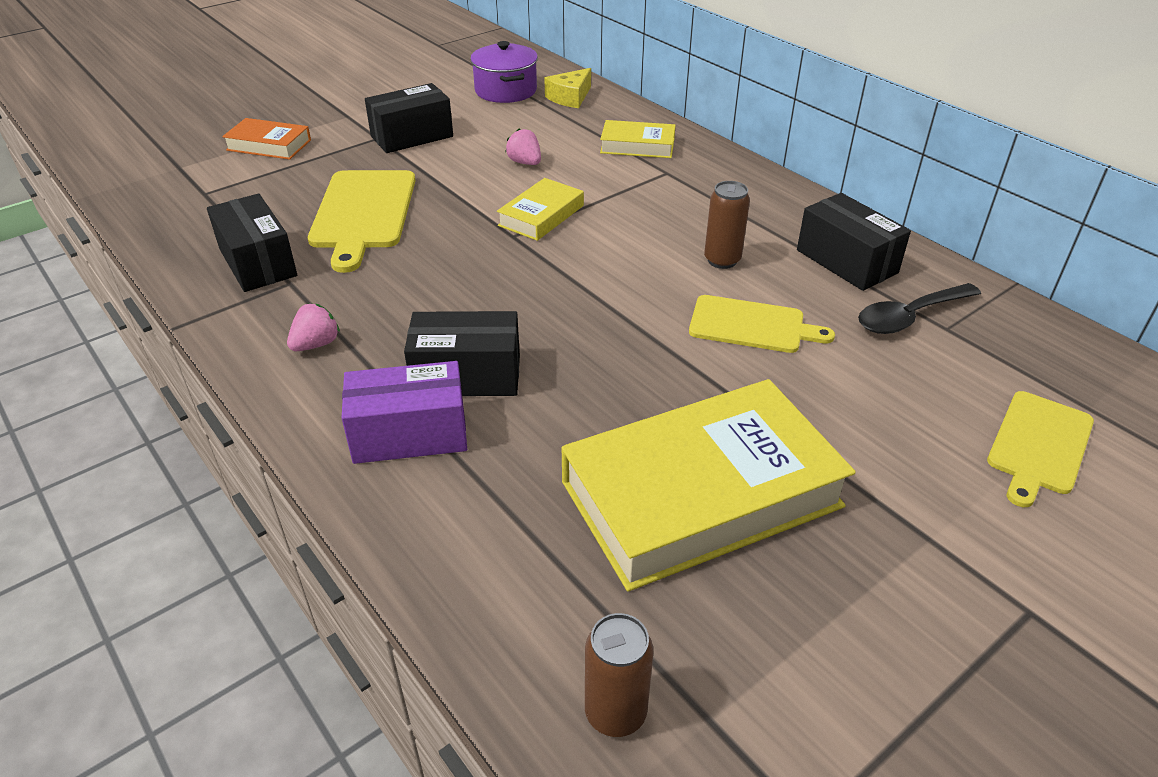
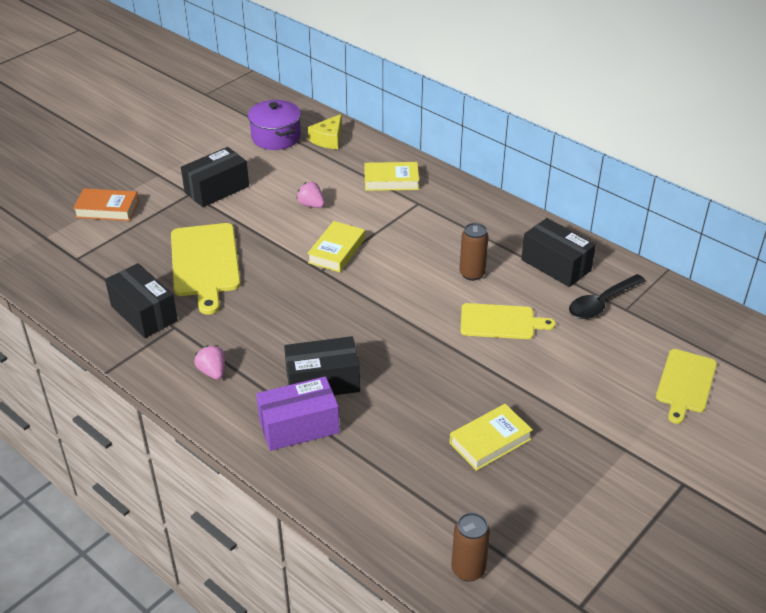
camera: 10 degrees left, 0 degrees up
(316, 344) = (212, 372): pink strawberry -> pink strawberry turned 60 degrees counterclockwise
(701, 494) = (490, 441): yellow book -> yellow book, size x0.48

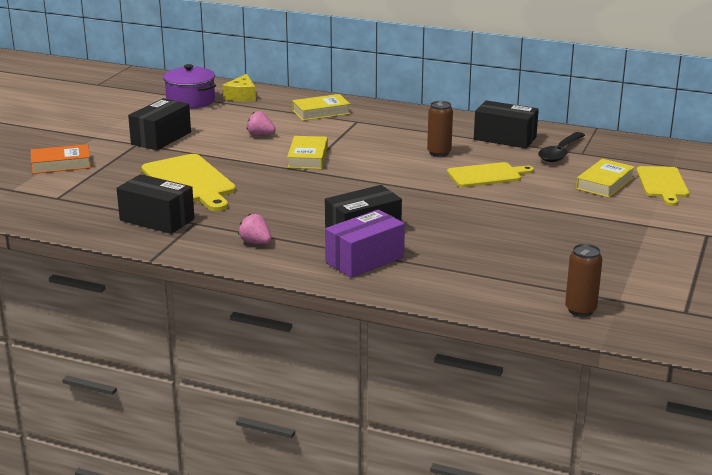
camera: 20 degrees left, 15 degrees down
(490, 441) = (536, 239): yellow book -> yellow book (605, 183)

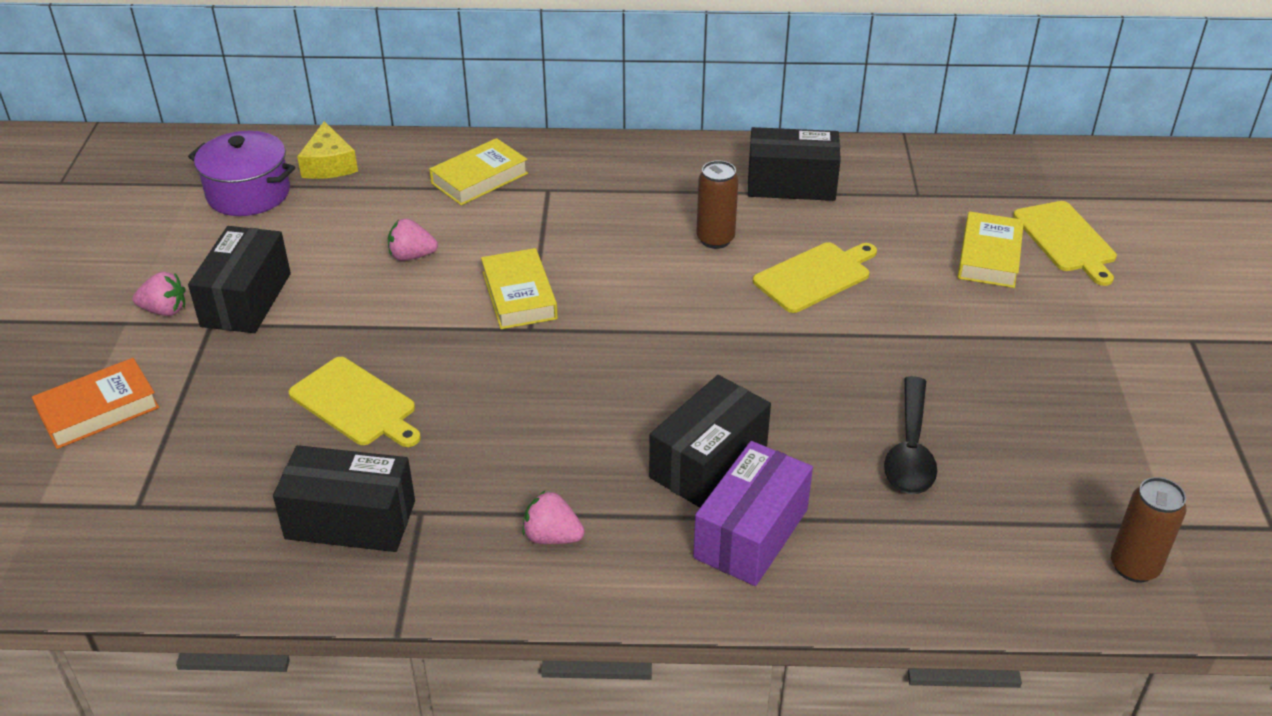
camera: 20 degrees left, 15 degrees up
(117, 136) = (165, 310): none -> pink strawberry
(189, 182) = (355, 404): yellow cutting board -> yellow cutting board, size x0.66
(560, 153) = (888, 201): black spoon -> black spoon (910, 450)

